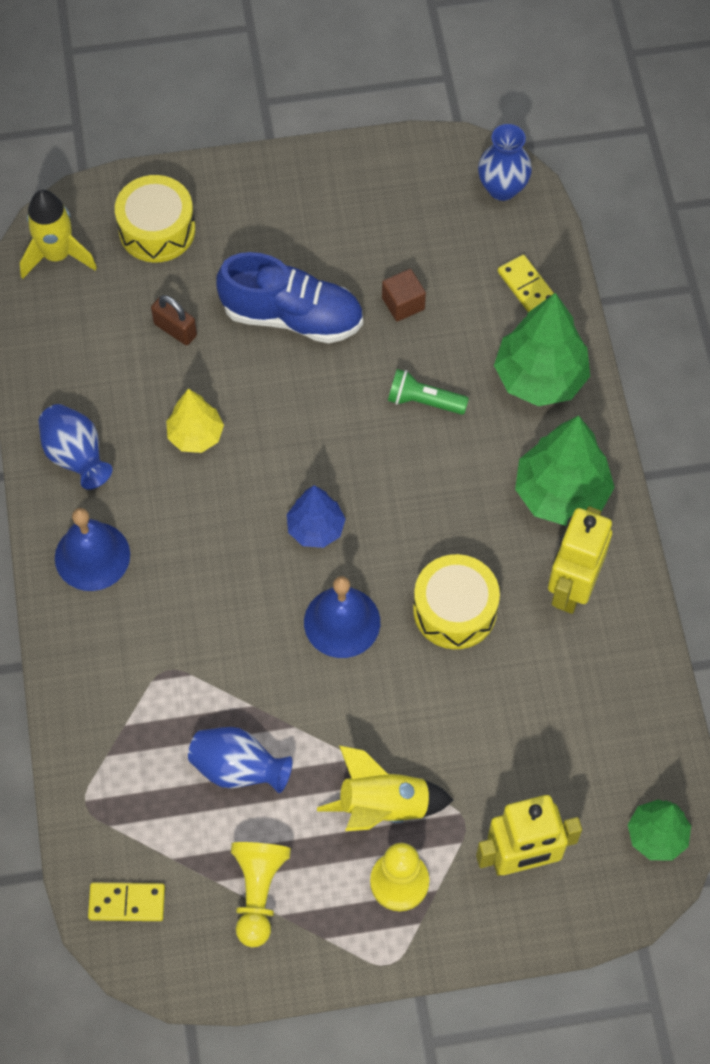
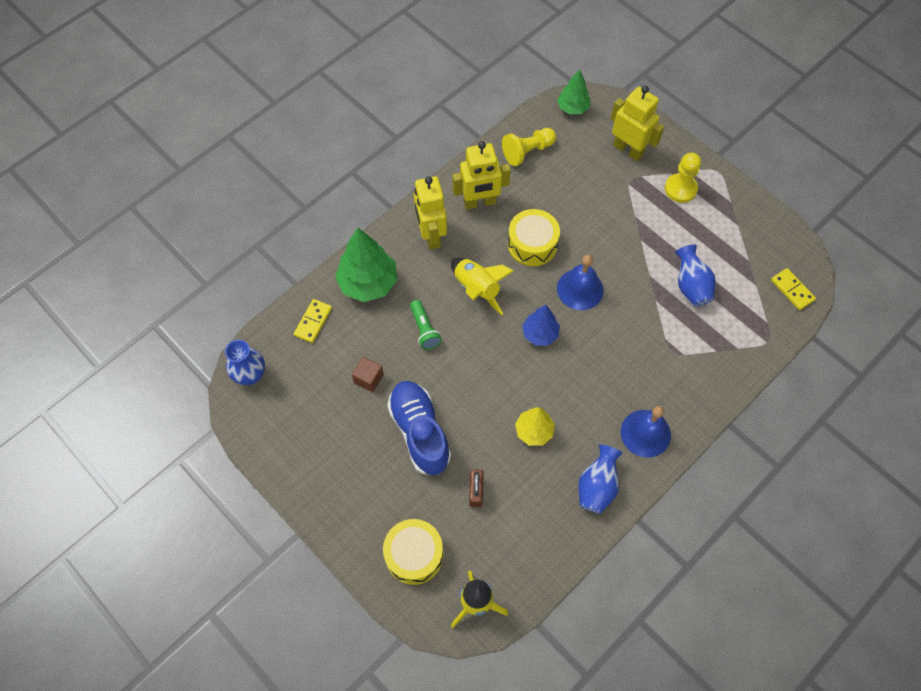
camera: 125 degrees left, 0 degrees up
(258, 893) = (737, 240): yellow pawn -> yellow pawn (527, 151)
(384, 806) = (653, 215): yellow rocket -> yellow rocket (477, 289)
(561, 493) = (431, 235): green tree -> yellow robot

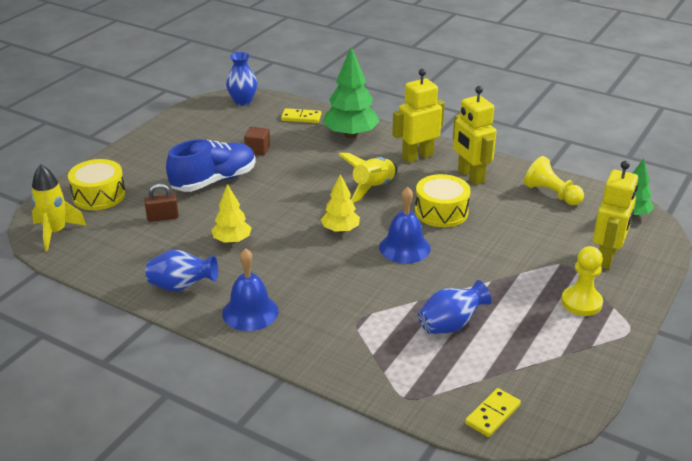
camera: 75 degrees right, 30 degrees down
(424, 329) = (316, 168): green flashlight -> none
(540, 334) = (340, 230): blue tree -> yellow tree

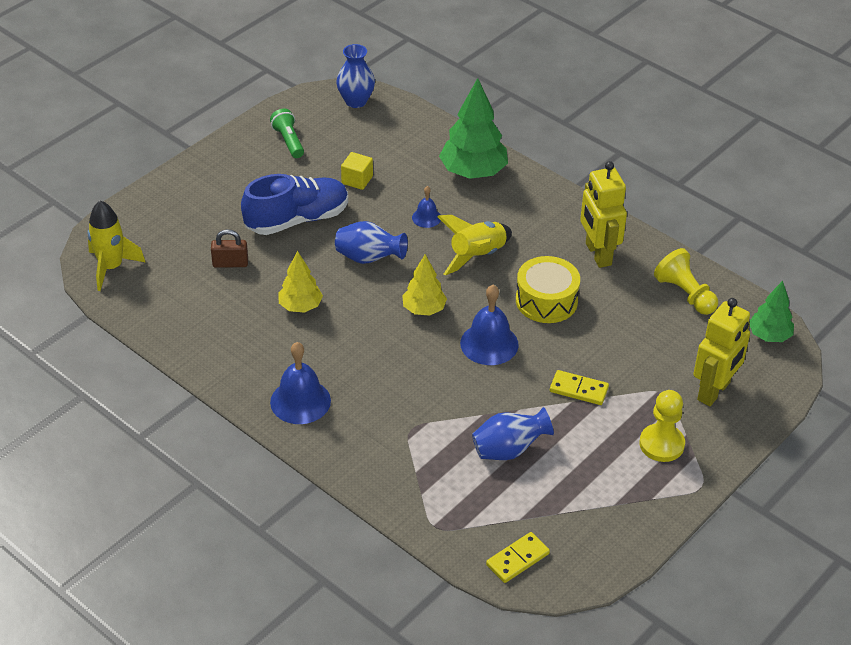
camera: 10 degrees right, 10 degrees up
(99, 195) = (165, 222): yellow drum -> none
(181, 286) = (235, 358): blue vase -> blue vase (369, 258)
(194, 131) = (288, 141): none -> green flashlight
(257, 150) = (357, 180): brown cube -> yellow cube
(301, 118) = (420, 137): yellow domino -> yellow domino (578, 390)
(322, 168) = (426, 217): none -> blue bell
(417, 156) = (543, 216): yellow robot -> none

